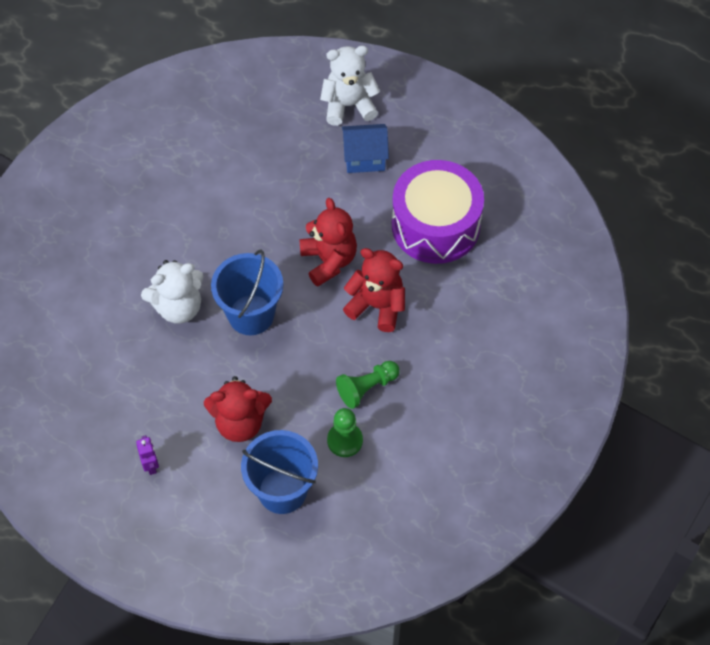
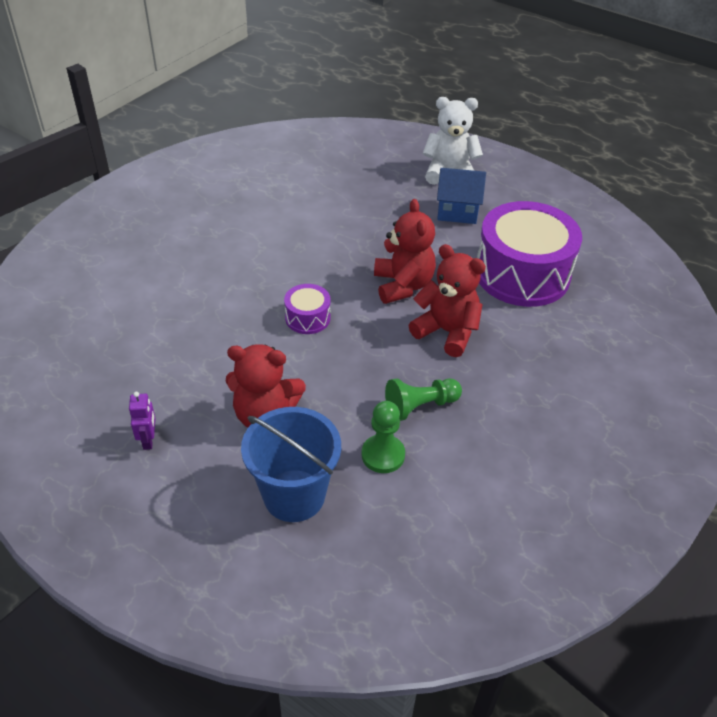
camera: 10 degrees right, 15 degrees down
(178, 307) = (233, 299): white teddy bear -> none
(251, 315) = (307, 318): blue bucket -> purple drum

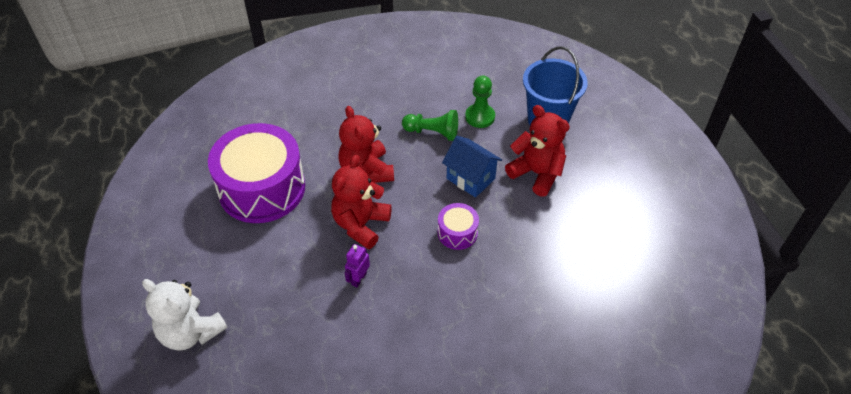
camera: 145 degrees left, 5 degrees up
(148, 440) = (623, 193): purple robot -> purple robot (358, 279)
(457, 212) = (240, 276): blue house -> blue house (470, 178)

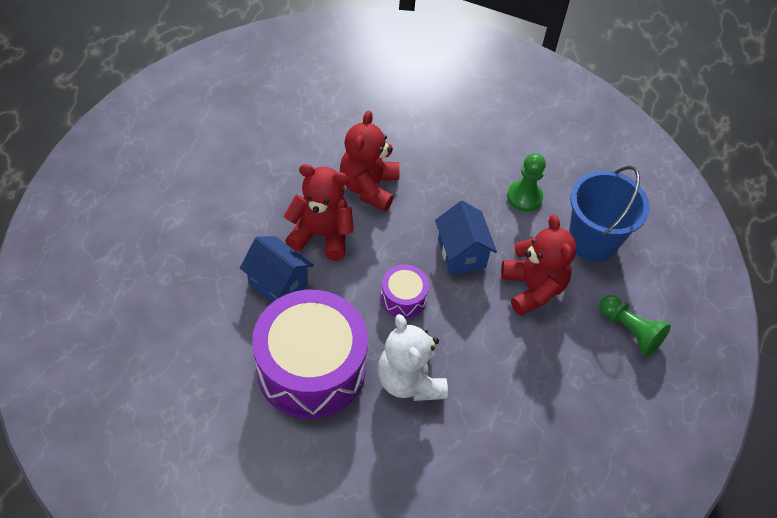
camera: 30 degrees right, 5 degrees up
(190, 332) = (104, 241): white teddy bear -> white teddy bear (410, 380)
(262, 188) = (263, 148): purple drum -> purple drum (311, 368)
(358, 279) = (278, 284): purple robot -> blue house
(361, 224) = (321, 235): red teddy bear -> red teddy bear turned 45 degrees clockwise
(432, 132) = (463, 186): green pawn -> green pawn (630, 331)

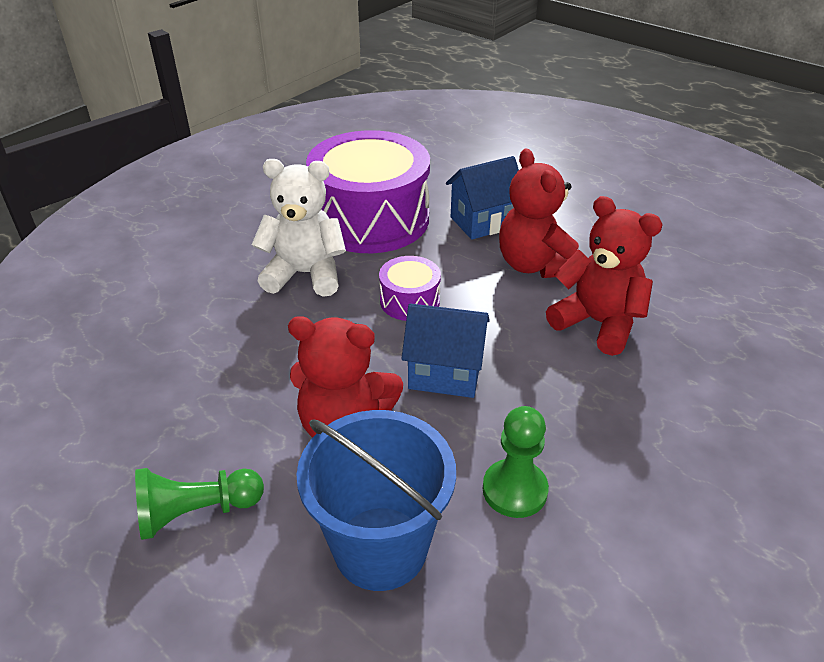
camera: 120 degrees right, 15 degrees down
(321, 235) = (535, 265): red teddy bear -> red teddy bear turned 120 degrees clockwise

